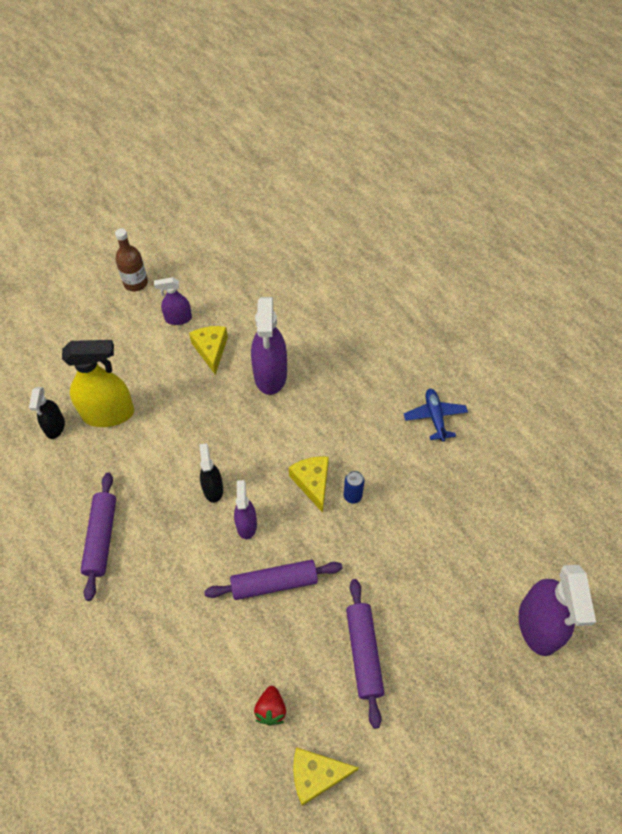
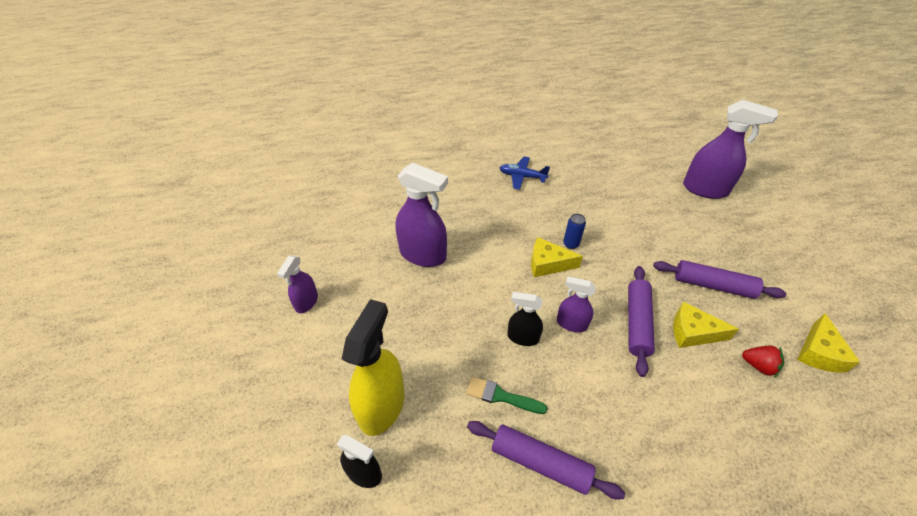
camera: 65 degrees left, 10 degrees down
(135, 283) = (228, 325): brown bottle -> none
(148, 491) = (501, 396): none -> green brush
(211, 350) = (365, 288): yellow cheese -> yellow cheese (693, 332)

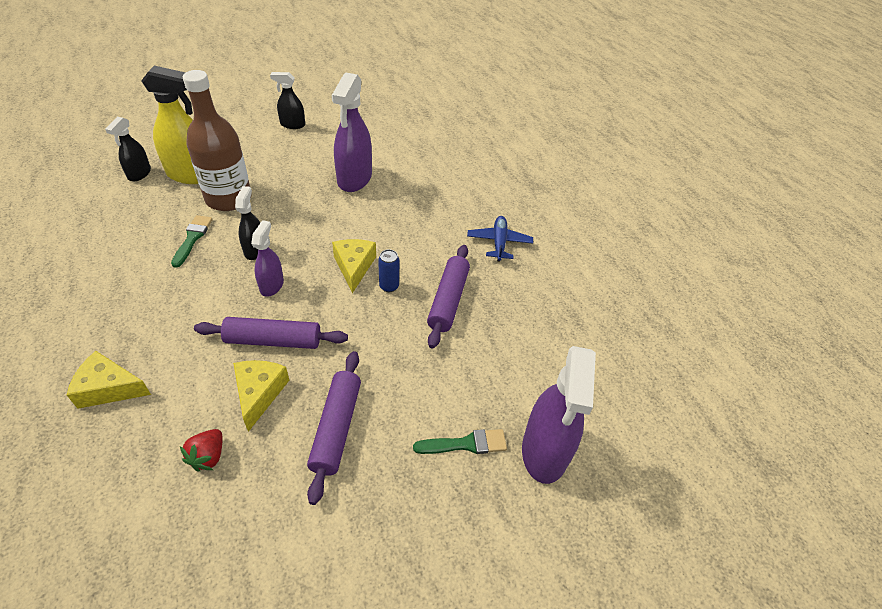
camera: 75 degrees right, 0 degrees up
(306, 302) = (292, 125): purple spray bottle -> black spray bottle
(436, 363) = (228, 198): none -> brown bottle
(540, 462) = (127, 264): purple rolling pin -> purple rolling pin (448, 300)
(709, 222) = (466, 444): none -> green brush
(819, 353) = (223, 540): yellow cheese -> yellow cheese (109, 388)

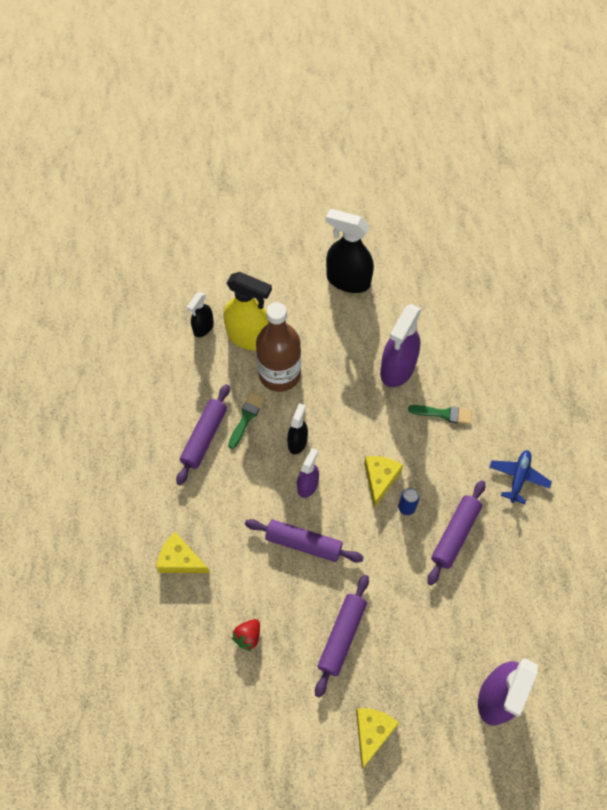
camera: 20 degrees right, 15 degrees up
(141, 262) = (204, 437): none -> purple rolling pin
(259, 393) = (288, 591): yellow cheese -> yellow cheese (372, 732)
(292, 125) = (348, 280): black spray bottle -> black spray bottle, size x1.80
(466, 444) = (437, 675): green brush -> green brush (444, 414)

